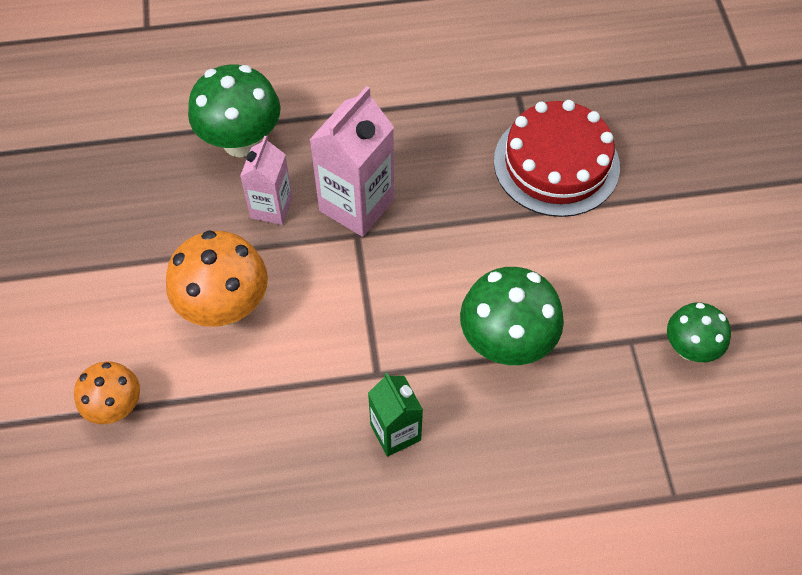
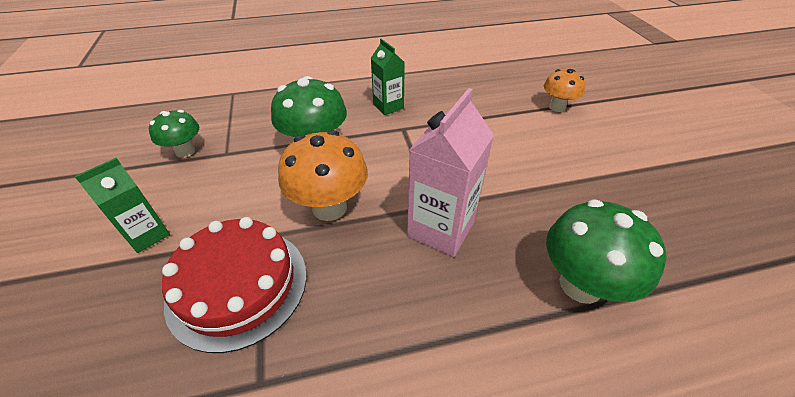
camera: 175 degrees right, 15 degrees down
(225, 307) = (519, 154): orange mushroom -> orange mushroom (329, 207)
(271, 208) = (517, 222): pink carton -> none
(669, 221) = (147, 235): none -> green carton

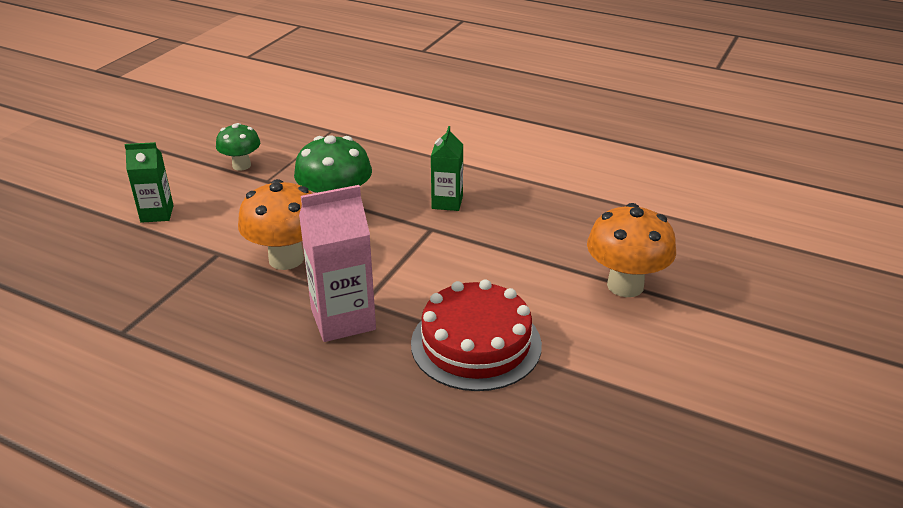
camera: 40 degrees right, 10 degrees down
(238, 285) = (170, 274): red cake -> red cake (476, 344)
(557, 107) = (625, 285): orange mushroom -> orange mushroom, size x1.62
(580, 284) = (388, 418): green mushroom -> none

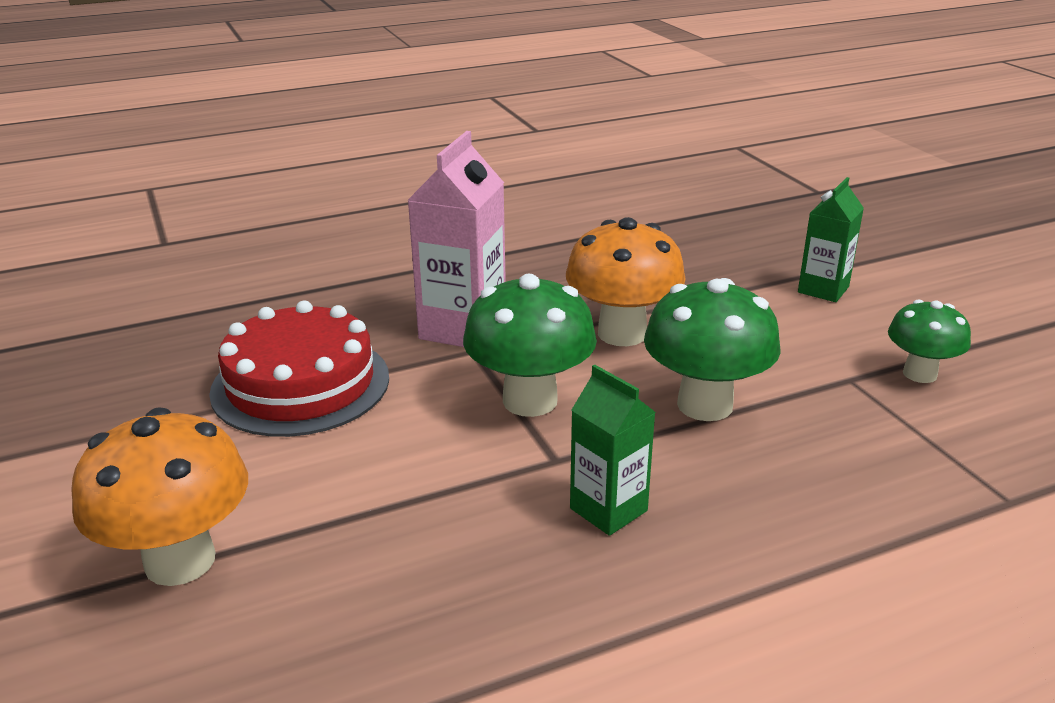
camera: 130 degrees right, 5 degrees down
(393, 257) = (530, 400): none -> green mushroom

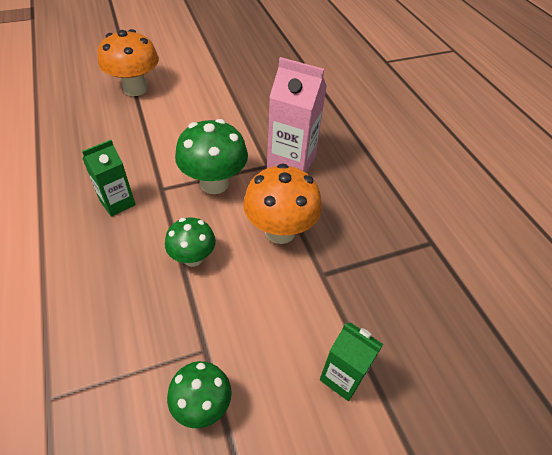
camera: 90 degrees right, 20 degrees up
(301, 384) = (244, 109): red cake -> none
(705, 405) = (193, 258): green mushroom -> green mushroom, size x0.62

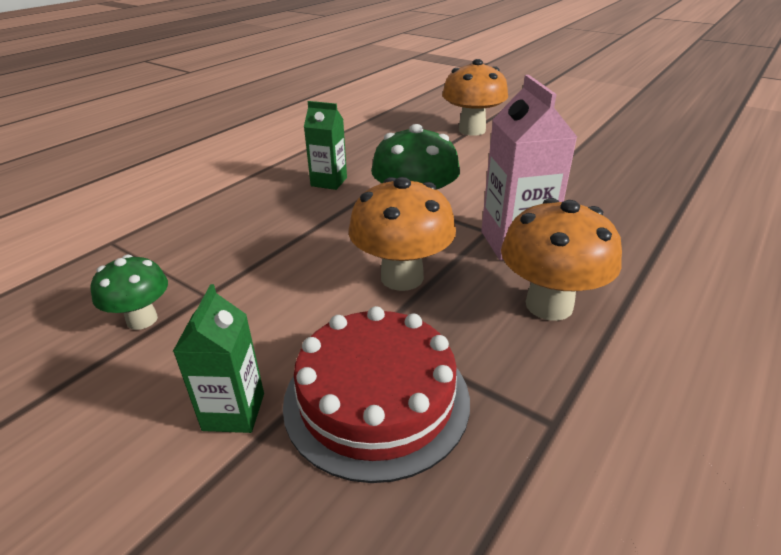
camera: 60 degrees right, 15 degrees down
(193, 258) = (307, 242): green mushroom -> none
(355, 188) = (549, 305): none -> orange mushroom
(375, 301) = (376, 399): none -> red cake

